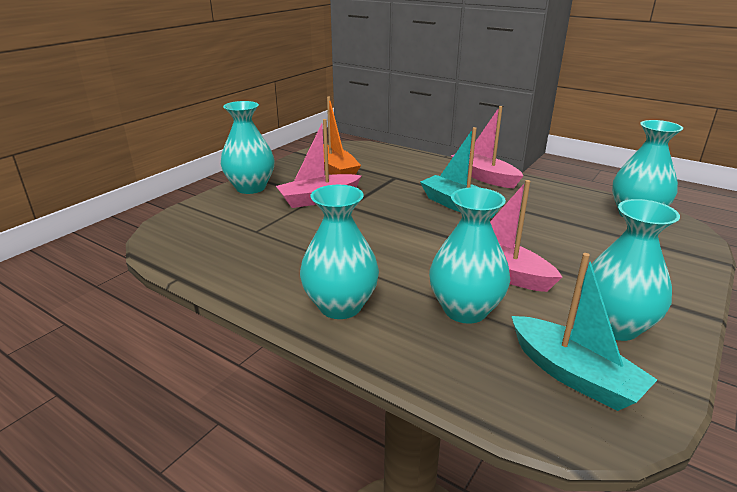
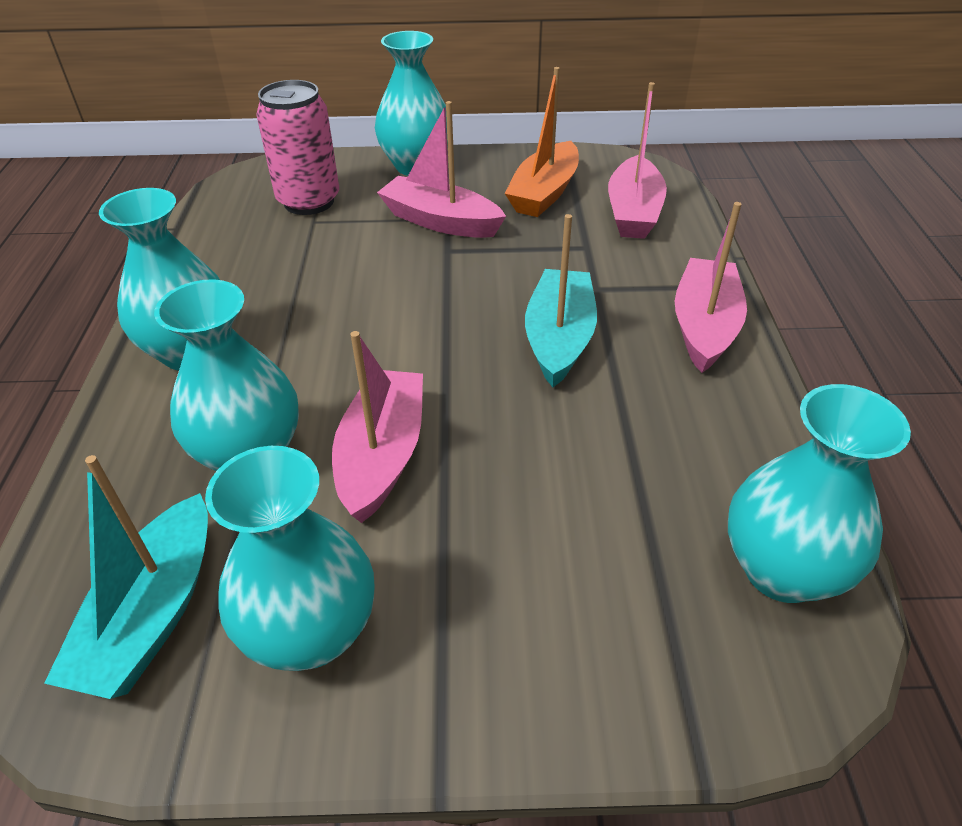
camera: 55 degrees right, 15 degrees up
(231, 226) = (309, 202): none -> pink can
(382, 160) = (633, 212): none -> pink boat

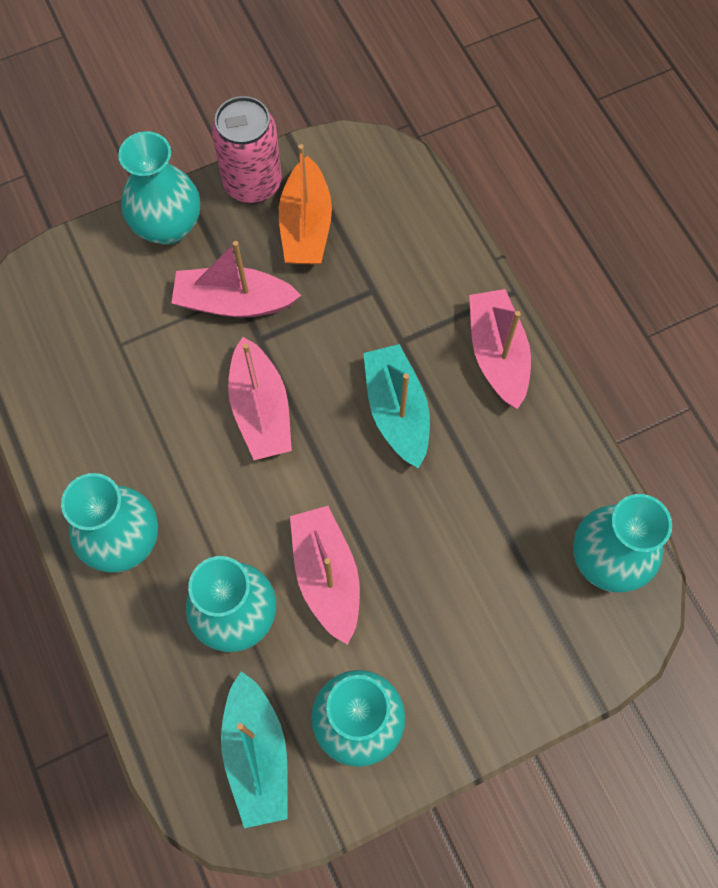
camera: 25 degrees left, 25 degrees up
(309, 202) = (98, 318): pink can -> pink can (253, 183)
(633, 212) = (394, 226): pink boat -> pink boat (261, 410)

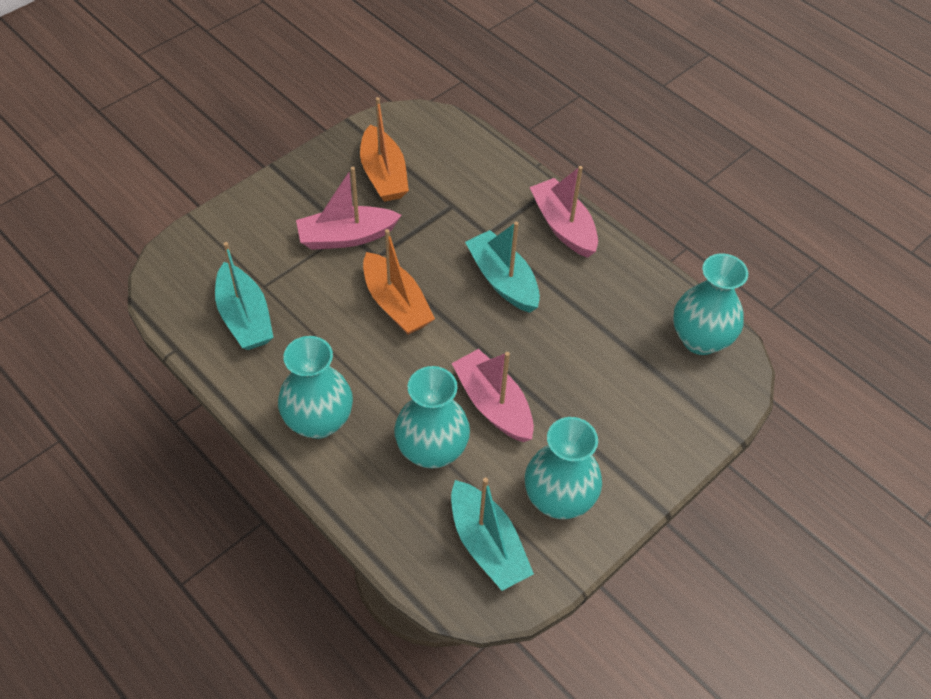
camera: 20 degrees left, 15 degrees down
(85, 381) = (245, 317): none -> turquoise boat
(168, 226) = (273, 198): turquoise vase -> none
(253, 183) = (331, 156): pink can -> none
(261, 410) = (396, 304): pink boat -> orange boat

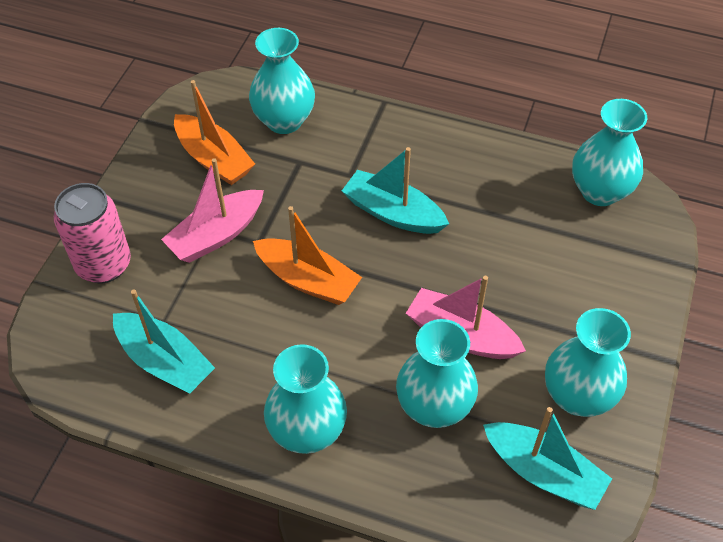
camera: 25 degrees left, 0 degrees up
(246, 223) = (104, 265): none -> pink can
(461, 166) = (284, 121): none -> turquoise vase
(563, 226) = (415, 139): pink boat -> none

